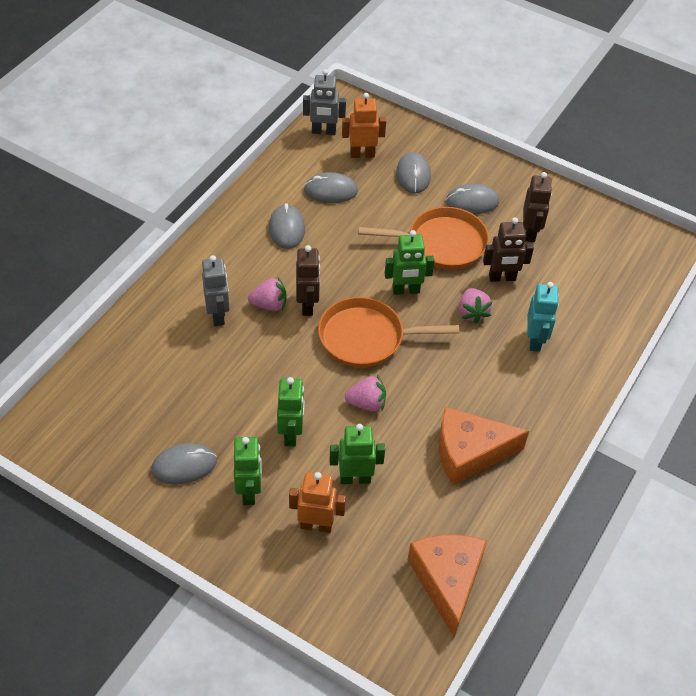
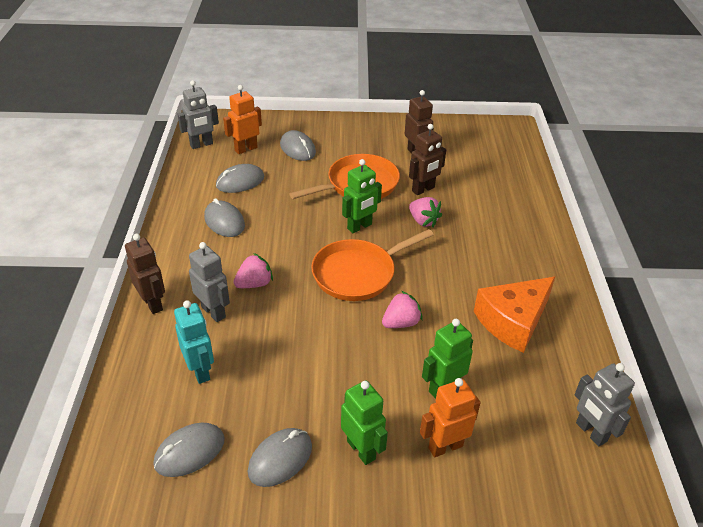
camera: 30 degrees left, 10 degrees down
(291, 434) = (358, 379): green robot -> none
(307, 305) = (288, 270): brown robot -> brown robot (153, 303)
(447, 581) = (590, 432): orange cheese -> grey robot
(472, 202) = (357, 150): grey mouse -> grey mouse (189, 452)
(535, 340) = (485, 221): turquoise robot -> turquoise robot (200, 371)

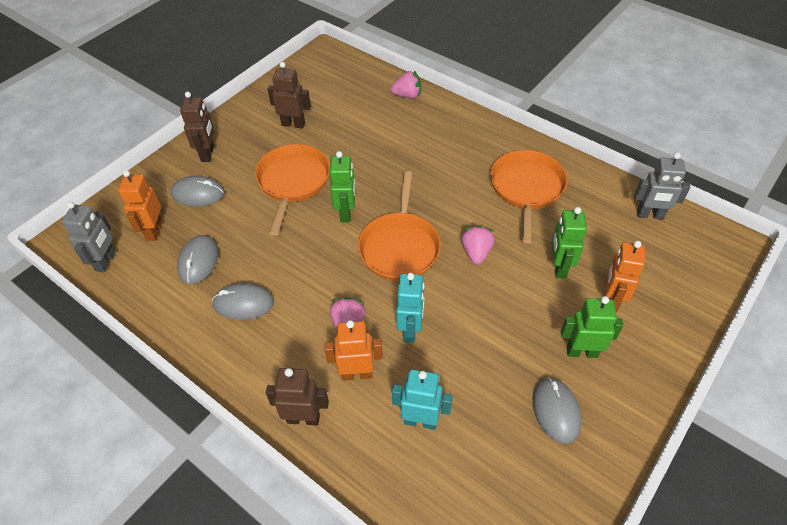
camera: 50 degrees left, 10 degrees up
(189, 452) = (505, 475): grey mouse -> none
(214, 312) = (356, 374): grey robot -> orange robot
(281, 321) = (410, 330): none -> turquoise robot
(423, 189) = (342, 147): brown robot -> brown robot (208, 154)
(423, 221) = (378, 171): pink strawberry -> pink strawberry (407, 95)
(513, 321) = (527, 189): orange cheese -> orange pan

